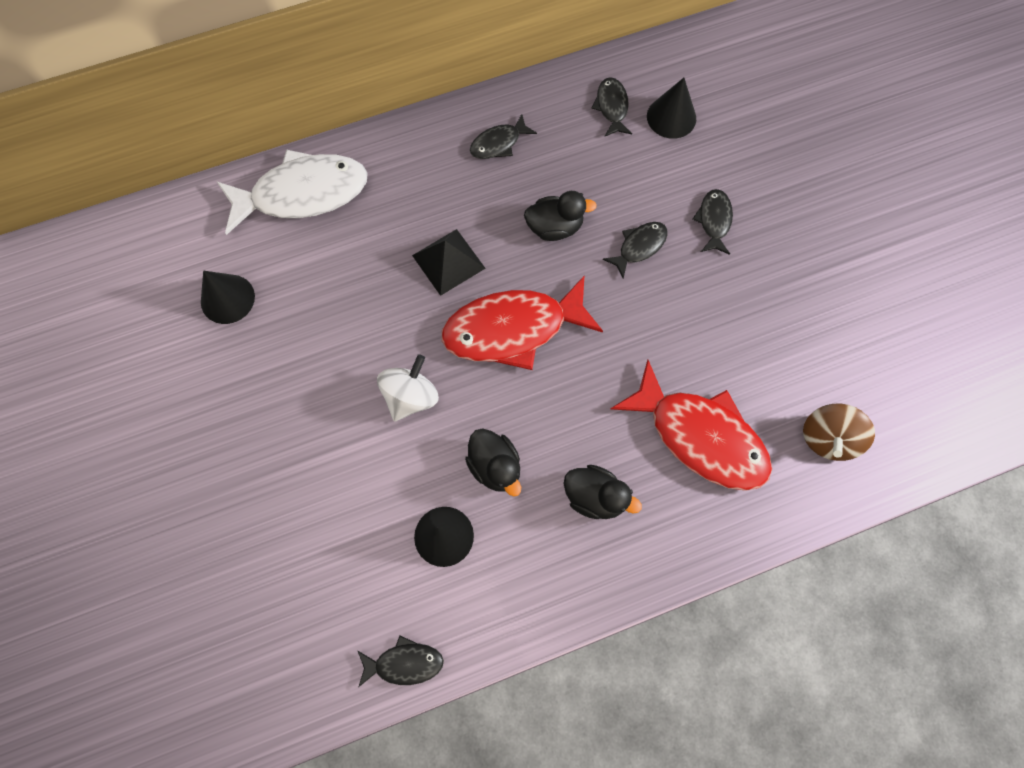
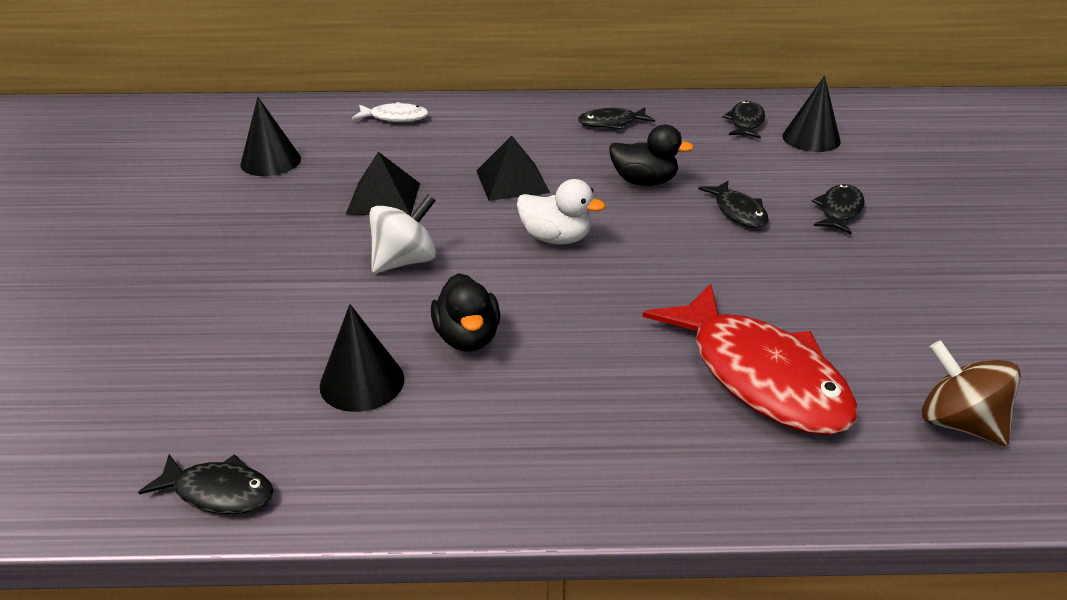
camera: 20 degrees right, 35 degrees down
(302, 194) = (395, 118): white fish -> white fish, size x0.48
(353, 320) = (383, 198): none -> black pyramid
(513, 329) = (556, 238): red fish -> white duck
(595, 497) = (584, 397): black duck -> none
(639, 247) = (738, 212): black fish -> black fish turned 90 degrees clockwise
(827, 438) = (958, 423): brown spinning top -> brown spinning top turned 90 degrees clockwise

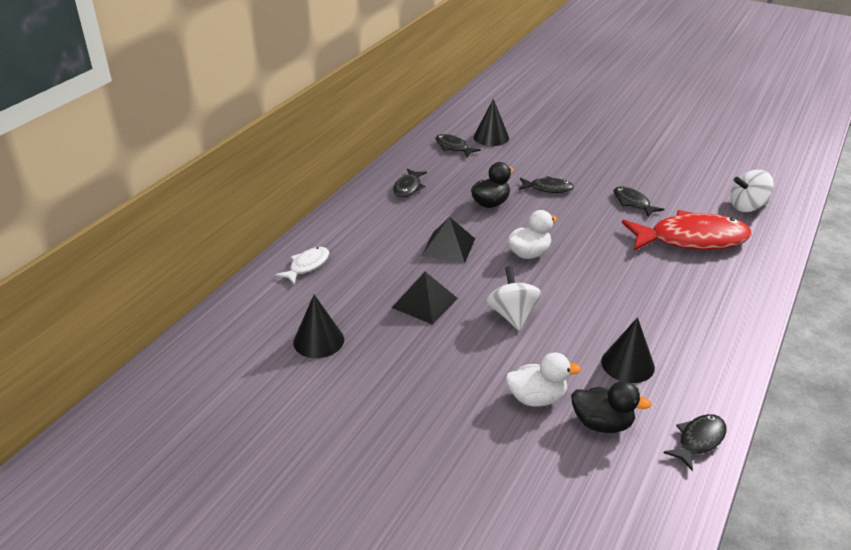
camera: 60 degrees left, 0 degrees up
(245, 322) = (537, 398): none -> white duck
(467, 338) = (608, 315): black duck -> black duck (602, 424)
(839, 211) = (570, 162): black fish -> black fish (633, 203)
(958, 423) = (747, 207): brown spinning top -> white spinning top

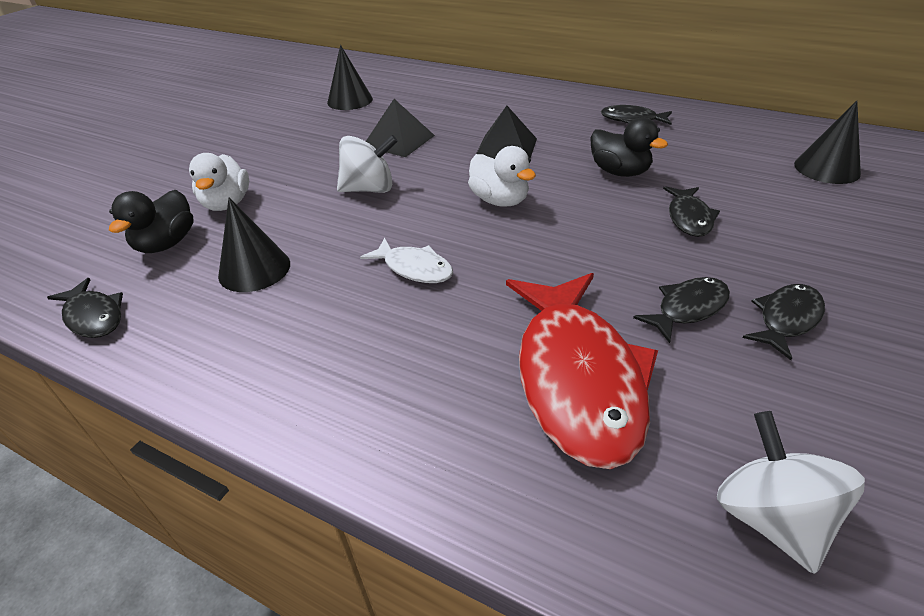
camera: 90 degrees right, 5 degrees up
(307, 266) = (461, 86): white fish -> white fish (414, 268)
(453, 147) = (765, 142): black fish -> black fish (786, 319)

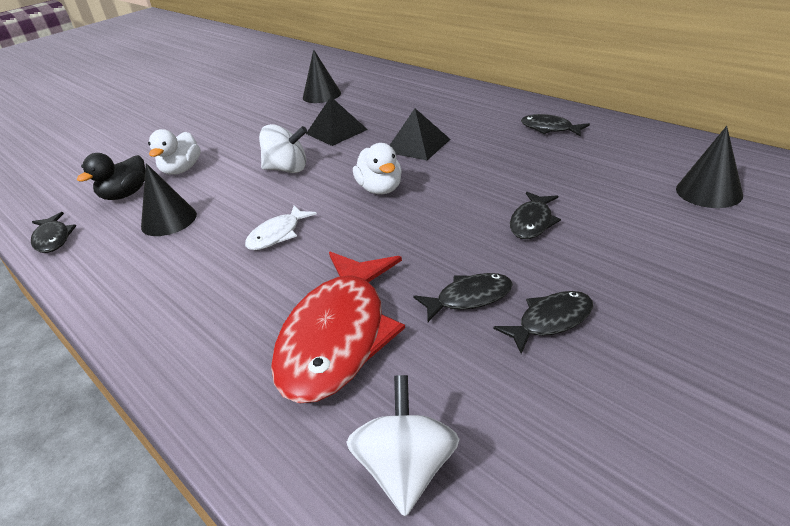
camera: 20 degrees right, 5 degrees down
(414, 268) = (277, 234): white fish -> white fish turned 75 degrees clockwise
(619, 172) = (500, 175): black duck -> none

